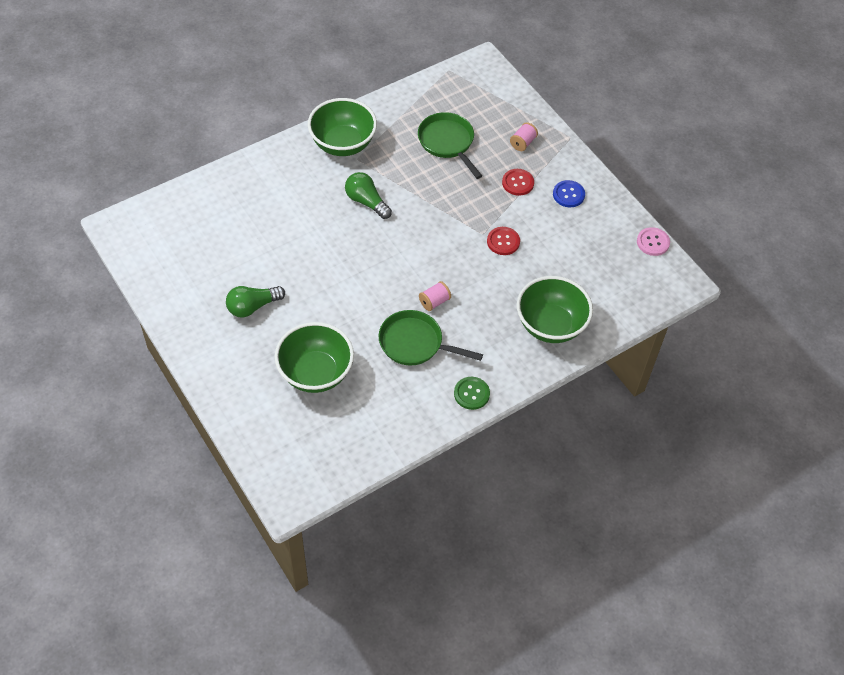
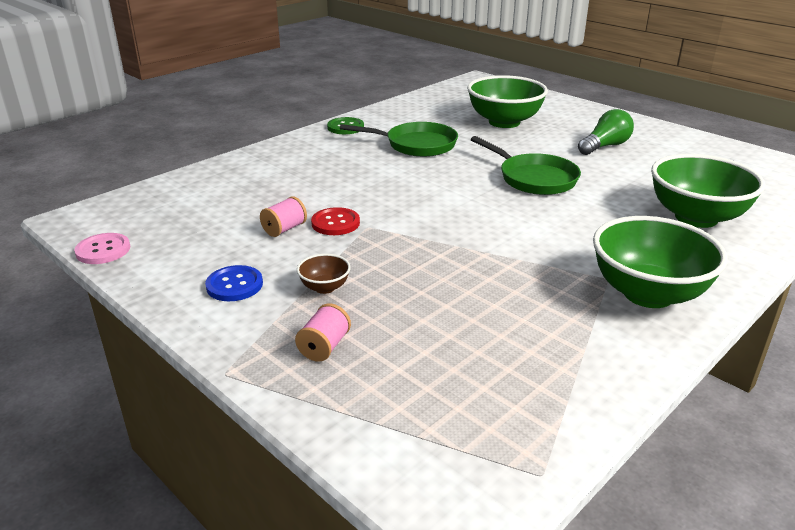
camera: 170 degrees right, 25 degrees down
(366, 202) = (551, 235): green light bulb -> none
(434, 302) = (408, 170): pink spool -> pink spool (284, 229)
(447, 142) = (469, 324): green pan -> green pan (534, 178)
(518, 183) = (324, 287): red button -> brown bowl
(550, 325) = (264, 170): green bowl -> green bowl (696, 217)

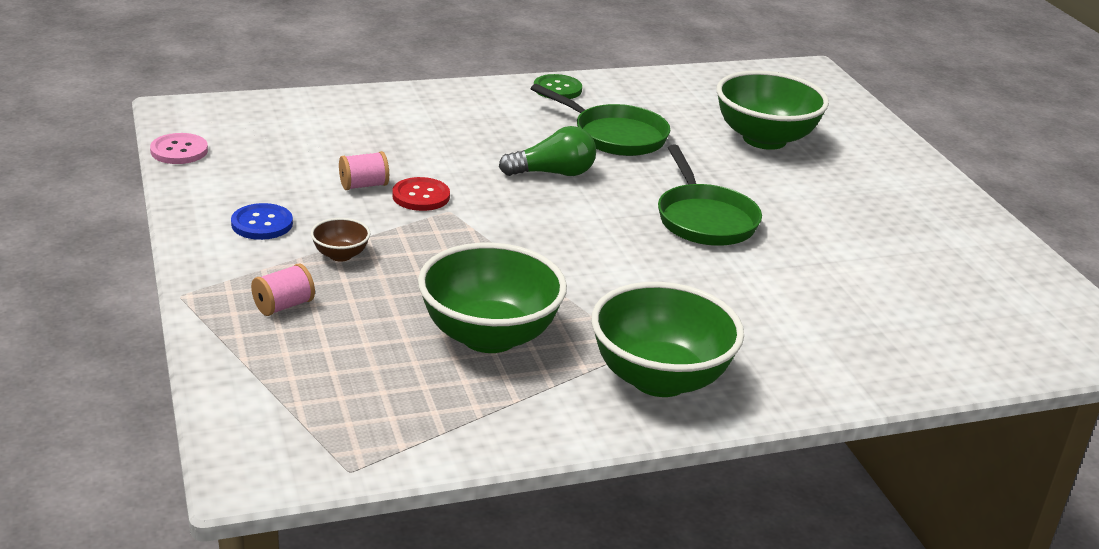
camera: 25 degrees right, 0 degrees up
(605, 146) = (855, 209): green light bulb -> green light bulb (553, 173)
(696, 217) = (842, 327): green bowl -> green bowl (489, 336)

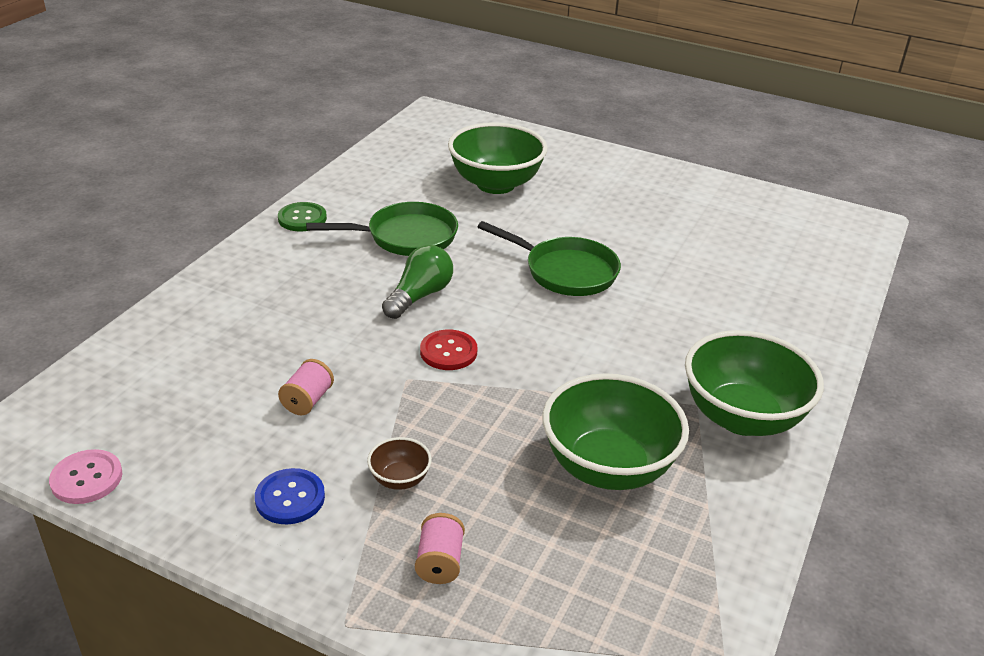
camera: 45 degrees left, 5 degrees up
(421, 196) = (366, 380): red button -> red button (448, 352)

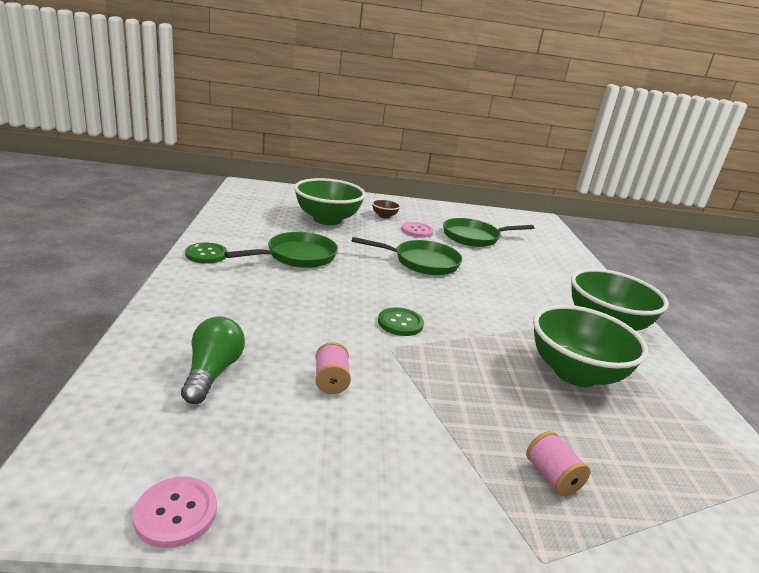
camera: 30 degrees left, 10 degrees down
(290, 498) = (391, 465): blue button -> none
(400, 479) = (459, 421): brown bowl -> brown bowl (384, 216)
(419, 296) = (344, 291): green light bulb -> green light bulb (212, 372)
(448, 352) = (400, 323): red button -> green button
(611, 219) = (417, 231): none -> pink button
(694, 242) = (474, 237): none -> green pan

